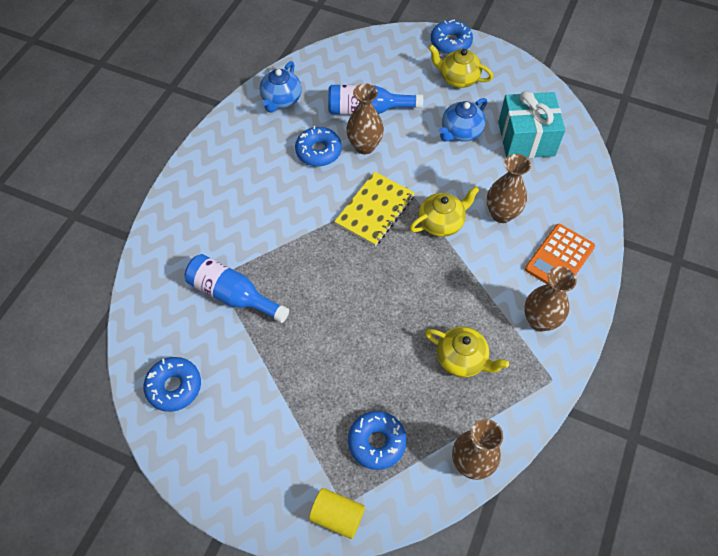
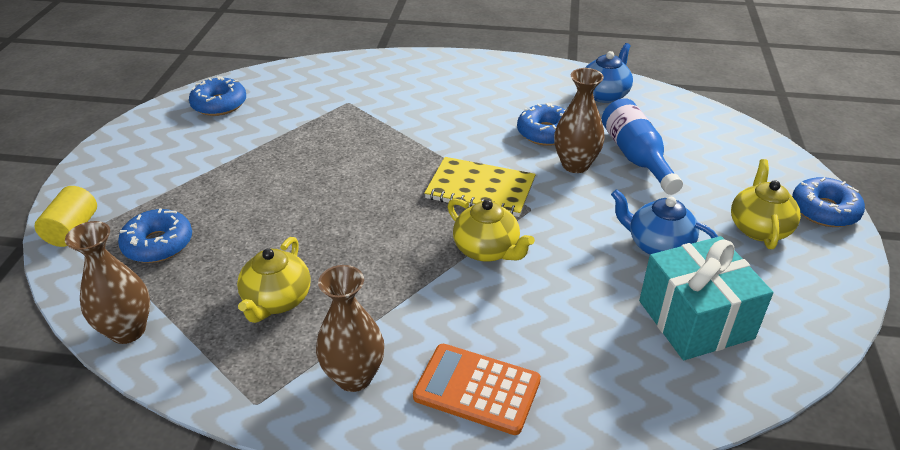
camera: 75 degrees right, 20 degrees down
(233, 295) = (328, 115): blue bottle -> none
(281, 100) = (604, 94): blue teapot -> blue teapot turned 120 degrees clockwise
(501, 214) = (531, 309): brown vase -> none

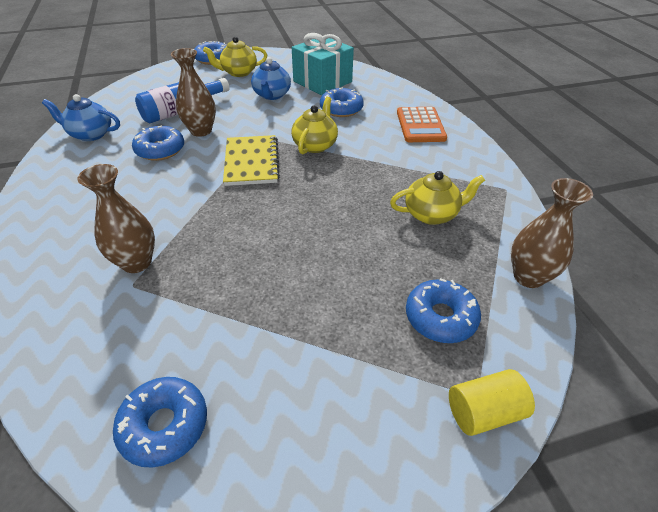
camera: 115 degrees left, 5 degrees up
(354, 377) = (453, 162): brown vase -> brown vase (137, 262)
(579, 309) = (341, 109): none -> blue donut

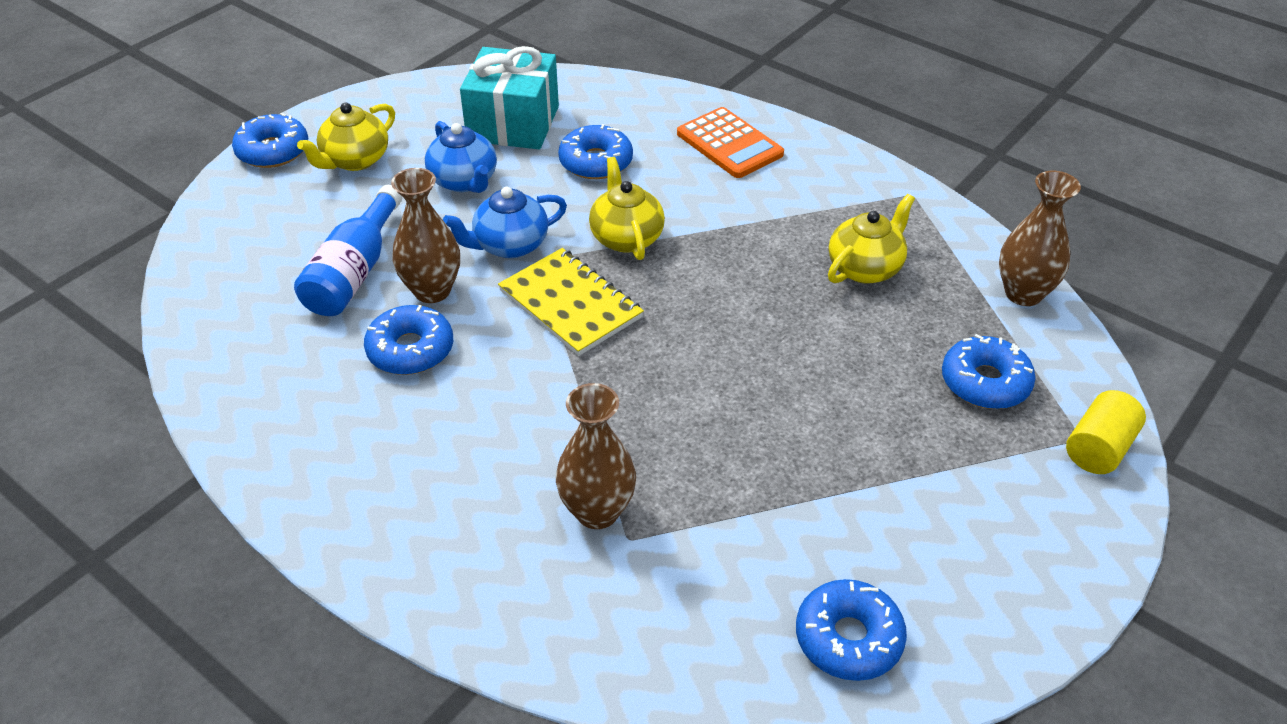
camera: 35 degrees left, 0 degrees up
(90, 134) = (255, 380): blue teapot -> blue teapot (510, 245)

